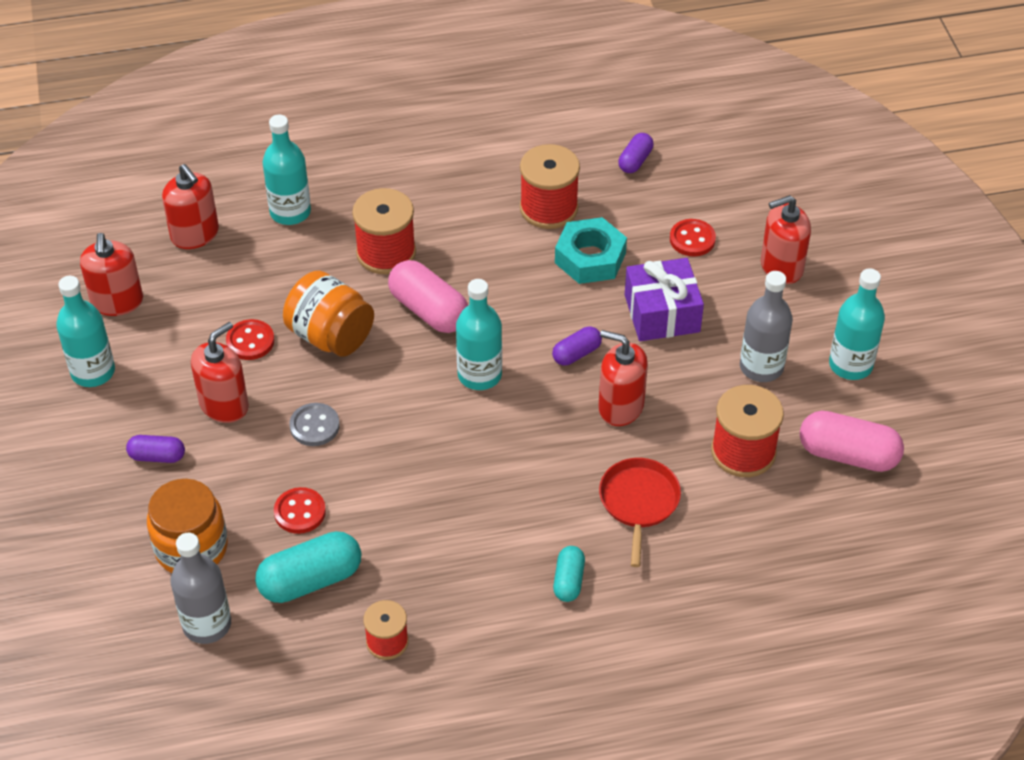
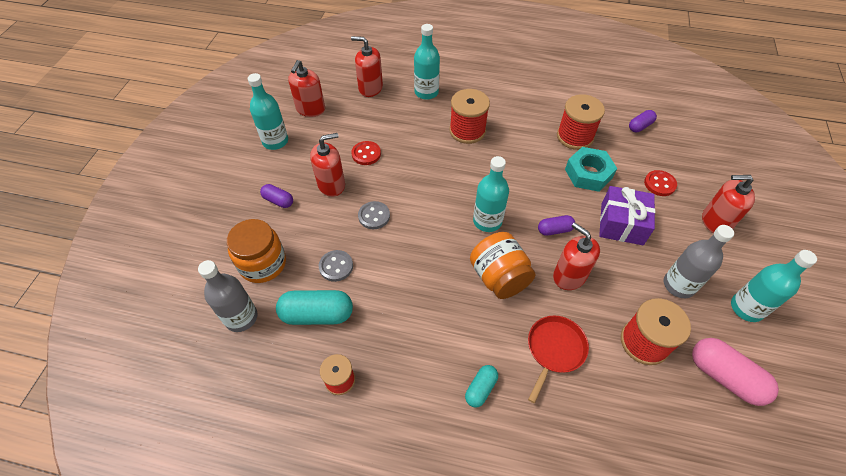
camera: 25 degrees right, 5 degrees up
(195, 234) = (370, 88): red soap dispenser -> red soap dispenser turned 120 degrees clockwise
(300, 512) = (336, 266): red button -> grey button
(331, 336) = (412, 166): orange jar -> orange jar (499, 277)
(428, 310) = (475, 171): pink capsule -> none

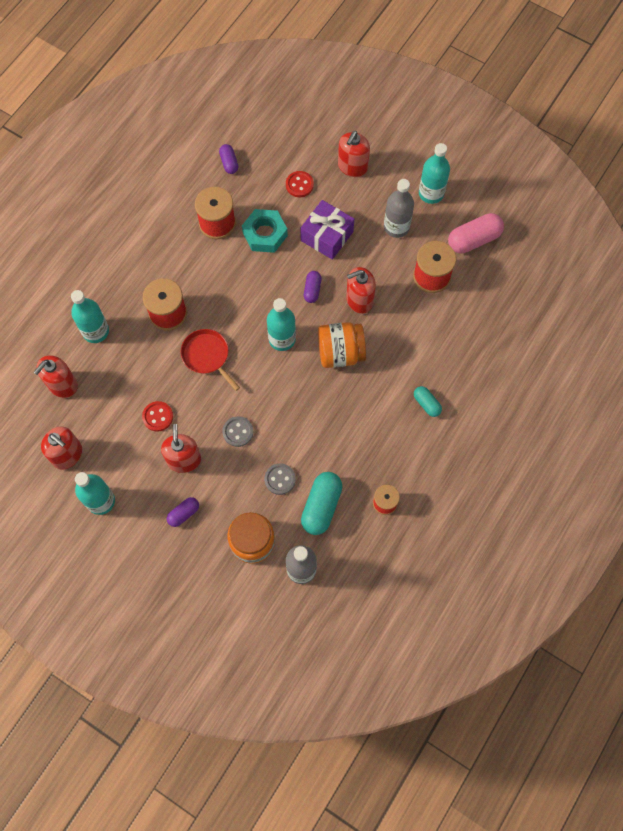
camera: 70 degrees left, 15 degrees up
(554, 349) = (415, 340): red pan -> red pan (207, 356)

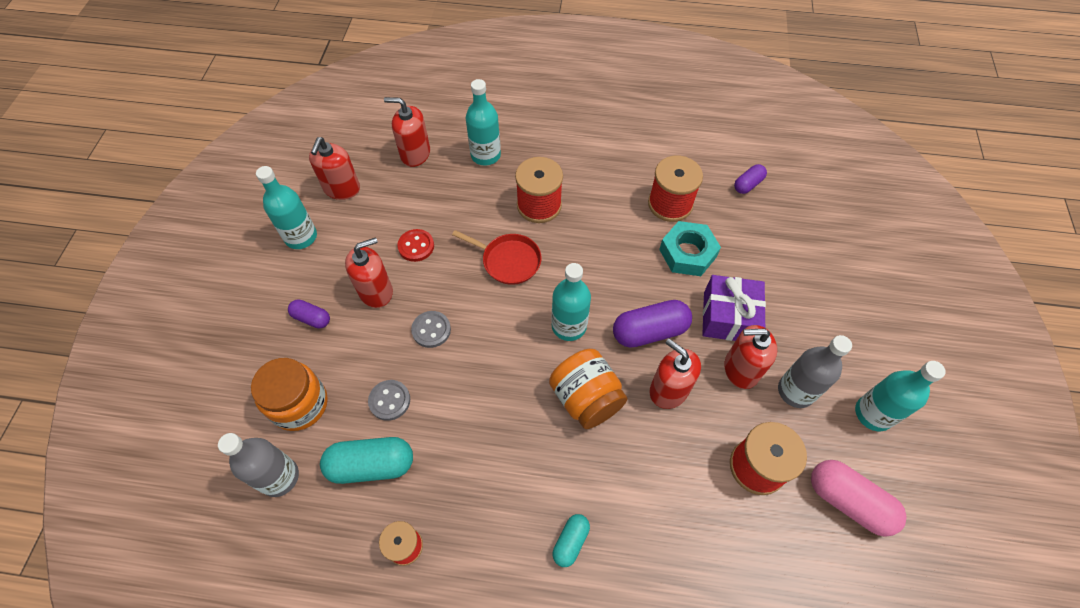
camera: 65 degrees right, 10 degrees down
(207, 356) = (509, 261): red pan -> red pan turned 90 degrees clockwise
(299, 185) = (772, 261): red button -> none
(312, 290) = (649, 331): purple capsule -> purple capsule, size x1.78
(352, 167) = (837, 306): red soap dispenser -> red soap dispenser (741, 369)

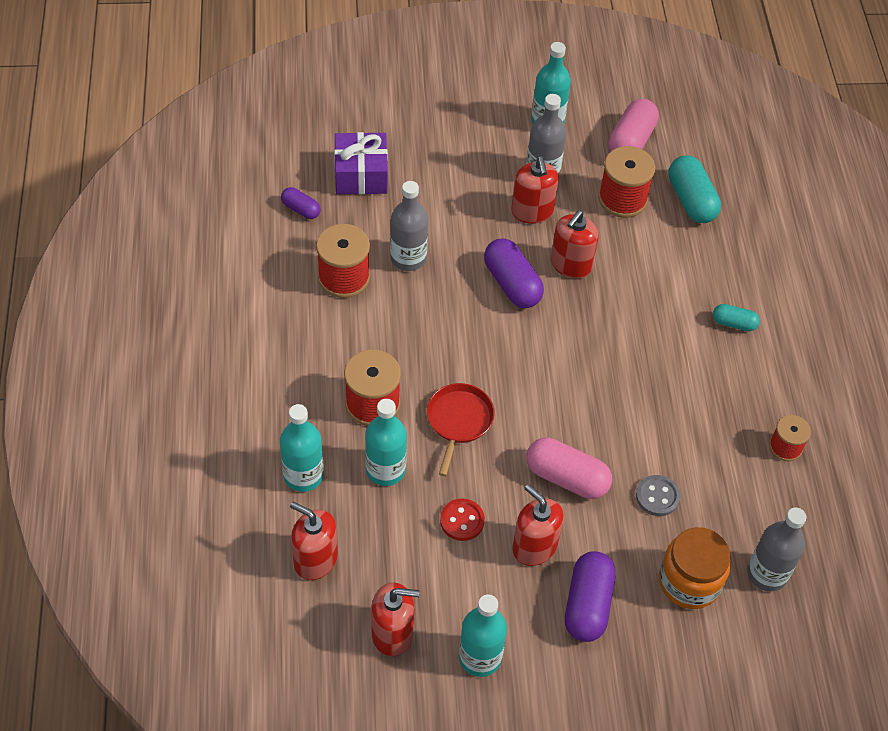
camera: 105 degrees left, 5 degrees down
(312, 318) = (587, 604): purple capsule -> purple capsule, size x1.78
(371, 465) = (726, 494): turquoise capsule -> turquoise capsule (691, 200)
(415, 154) = (315, 559): red soap dispenser -> red soap dispenser turned 120 degrees clockwise
(431, 330) = (566, 478): grey button -> pink capsule
(569, 326) = (525, 352): turquoise bottle -> turquoise bottle (385, 470)
(586, 398) = (600, 328): orange jar -> none
(687, 253) = (408, 258): turquoise nut -> grey bottle
(728, 317) = (478, 222): purple gift -> purple gift (361, 175)

